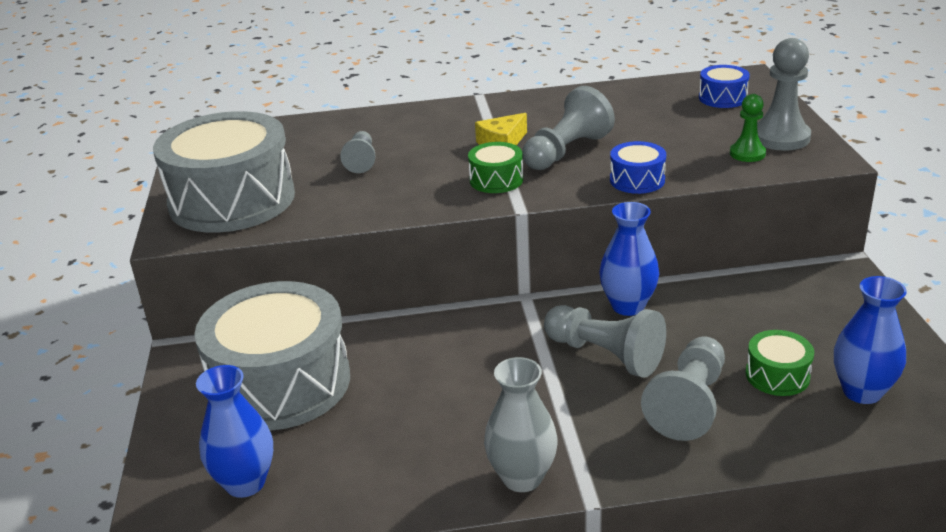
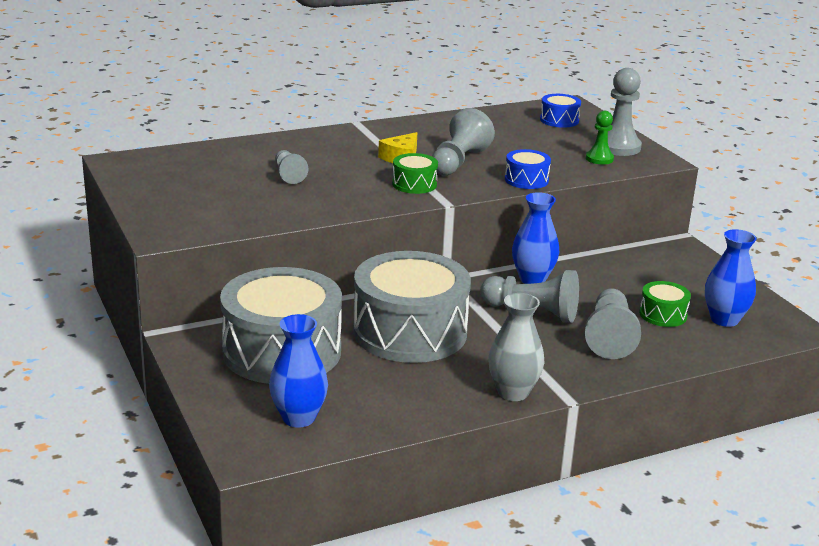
camera: 20 degrees left, 5 degrees down
(232, 200) = (194, 208): grey drum -> grey drum (410, 332)

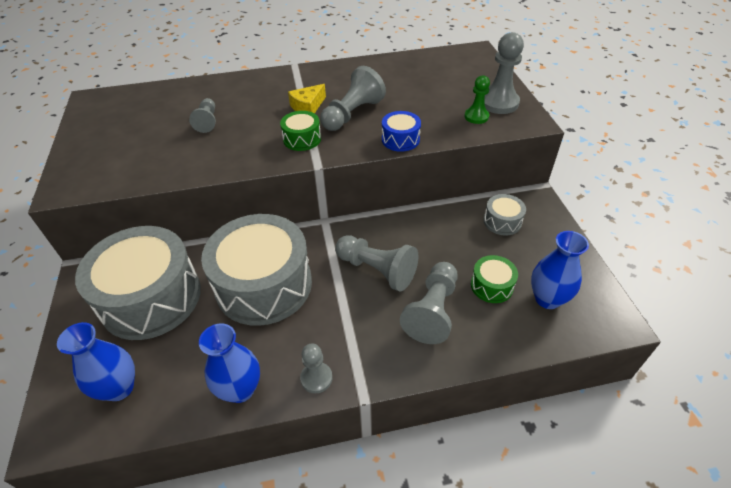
camera: 15 degrees right, 20 degrees up
(513, 392) = (316, 378): grey vase -> grey pawn
(532, 279) = (393, 228): blue vase -> blue vase (240, 389)
(559, 120) = (460, 69): blue drum -> none
(652, 266) = (502, 221): none -> grey drum

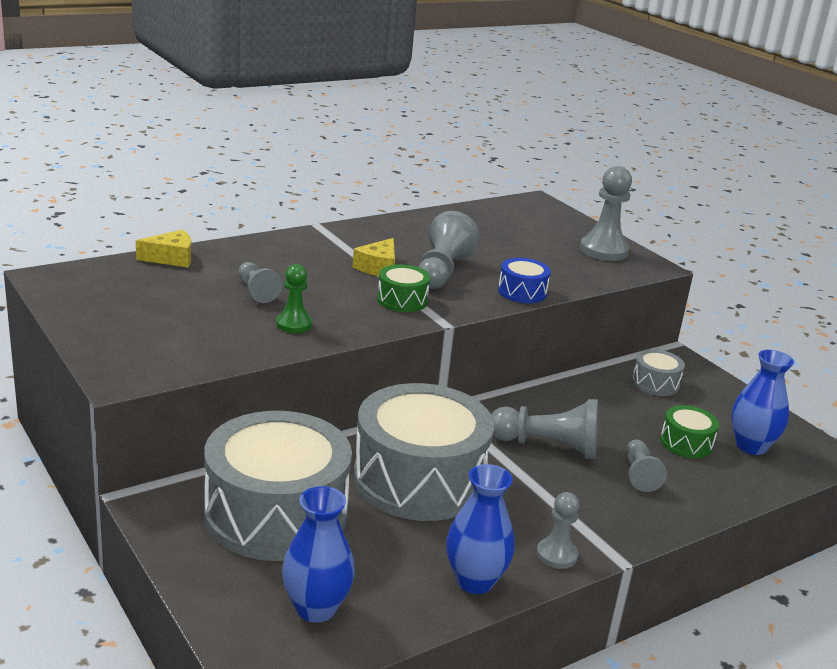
camera: 25 degrees left, 20 degrees down
(176, 88) = (171, 258): none -> yellow cheese
(432, 311) = (639, 474): grey pawn -> grey pawn, size x0.60
(476, 116) = (589, 265): green pawn -> green pawn (294, 324)

